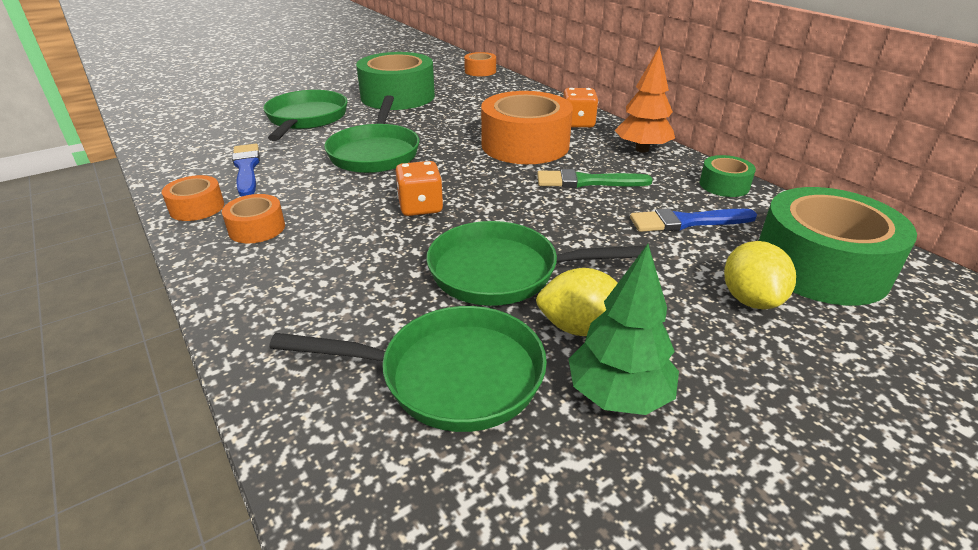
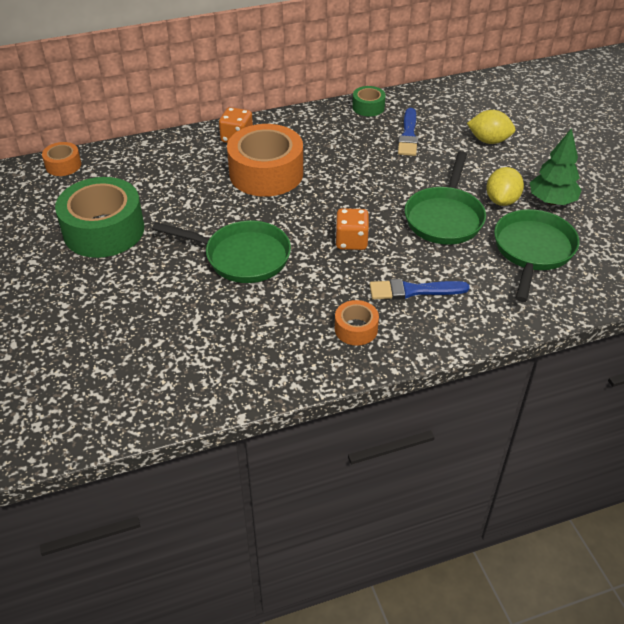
camera: 75 degrees left, 10 degrees up
(197, 207) = (307, 368): orange tape -> none
(246, 168) = (238, 340): blue brush -> blue brush (413, 290)
(306, 119) = (131, 299): green pan -> none
(587, 182) = (341, 159): green brush -> none
(642, 149) = (301, 122): orange tree -> none
(820, 266) = (465, 109): green tape -> none

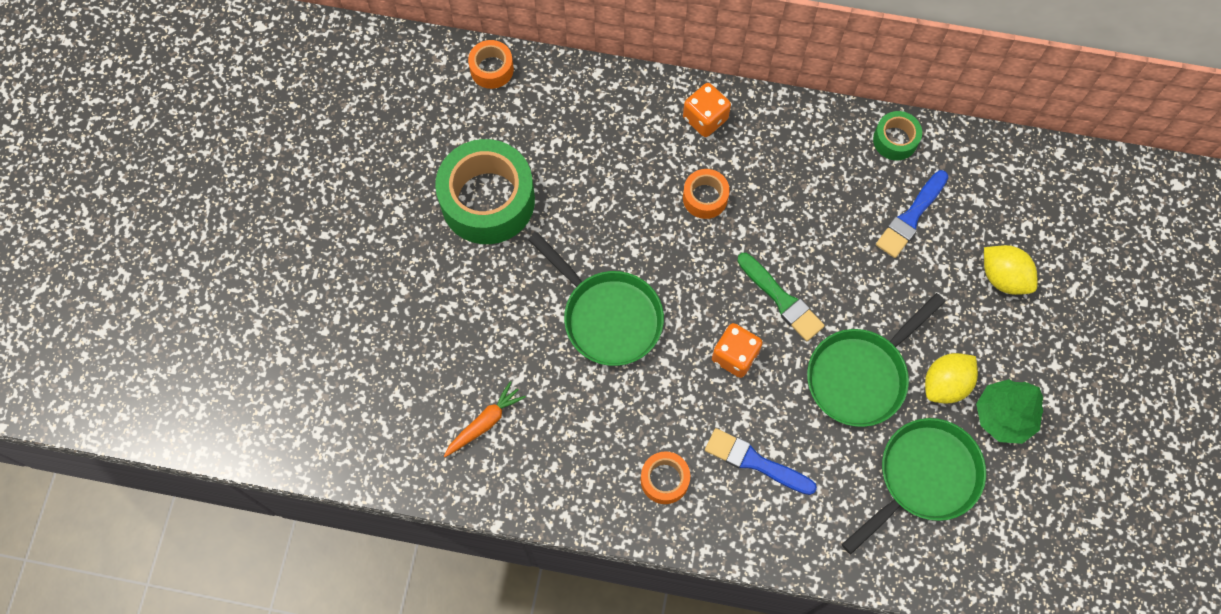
camera: 30 degrees right, 25 degrees up
(186, 356) = (485, 422): none -> orange carrot
(266, 173) = (705, 198): orange tape -> orange tape, size x0.48
(359, 201) = (781, 299): none -> green brush

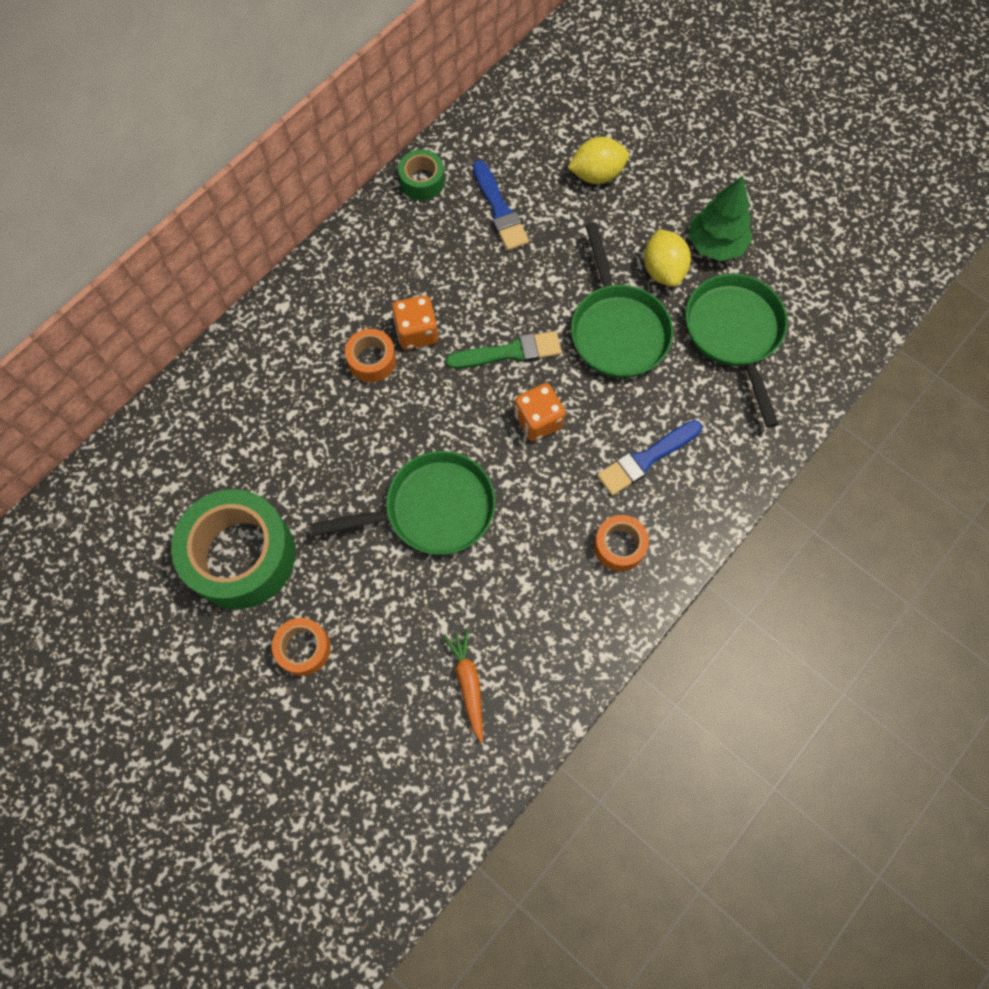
camera: 60 degrees left, 0 degrees up
(492, 69) = (105, 476): orange tape -> orange tape (304, 648)
(705, 118) = (295, 317): orange dice -> orange dice (416, 332)

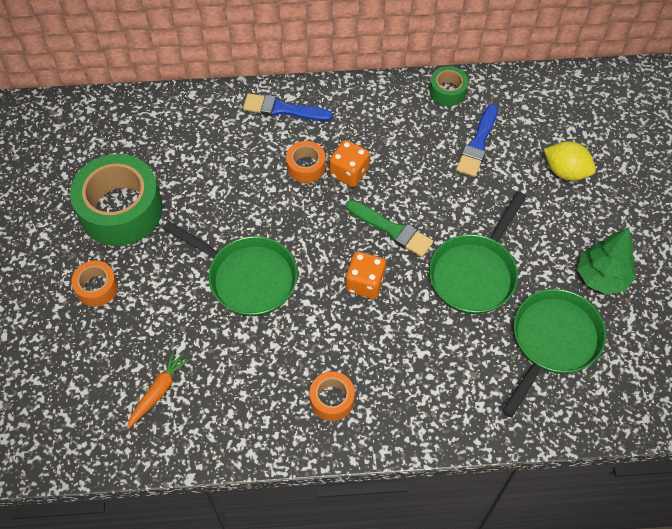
camera: 45 degrees right, 10 degrees down
(646, 459) = (406, 364): blue brush -> blue brush (283, 109)
(663, 270) = (546, 263): yellow lemon -> none

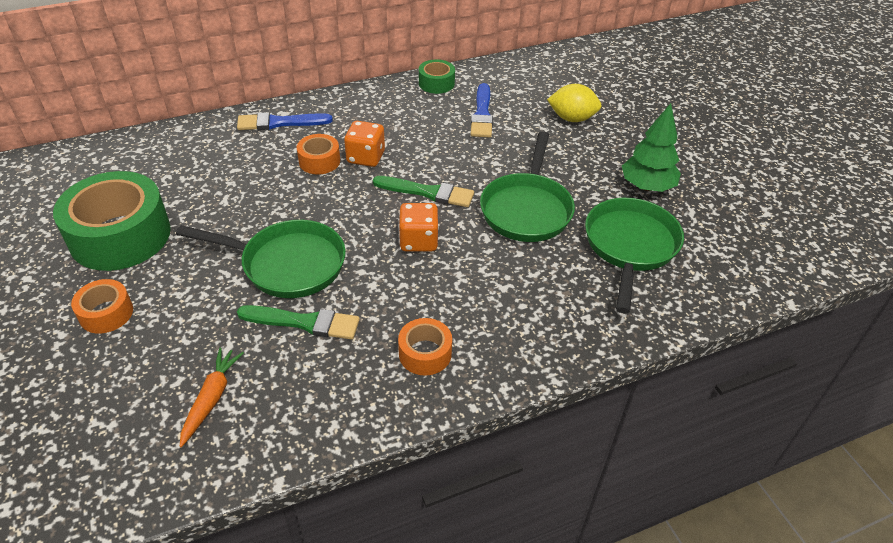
camera: 20 degrees left, 15 degrees down
(245, 341) = (304, 322): none -> green brush

